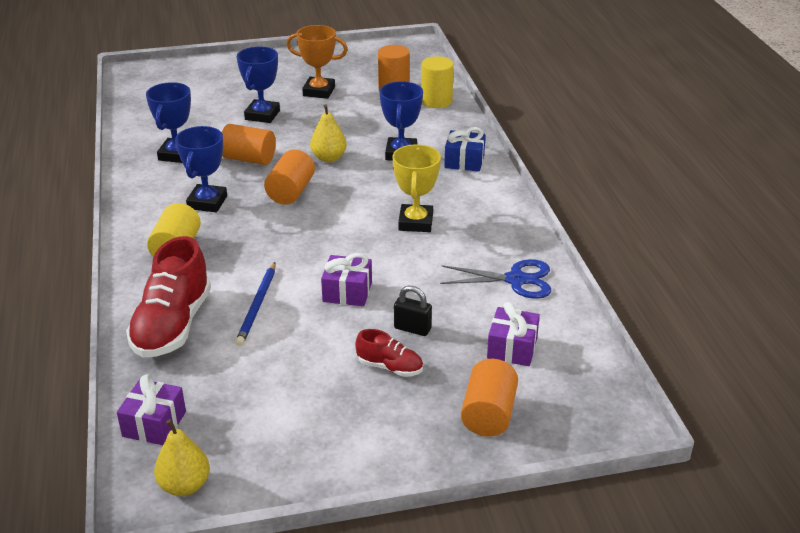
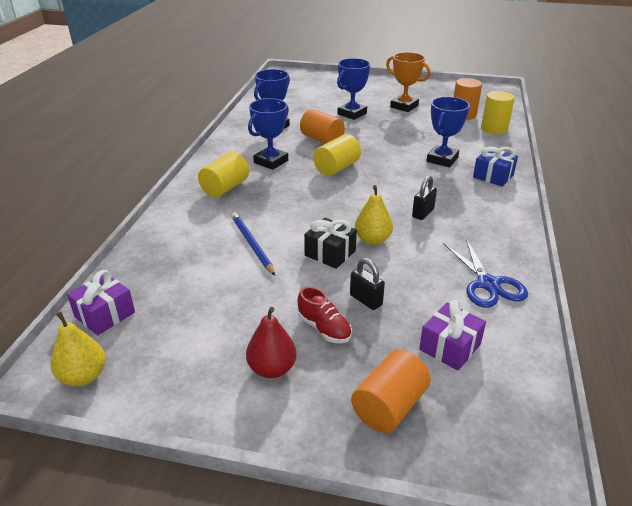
camera: 25 degrees right, 0 degrees up
(172, 325) = (179, 241): red shoe -> none
(257, 306) = (252, 244): blue pencil -> blue pencil turned 120 degrees clockwise
(291, 192) = (337, 168): orange cylinder -> yellow cylinder
(328, 158) = (382, 151): yellow pear -> yellow pear (372, 240)
(347, 292) = (330, 253): purple gift -> black gift
(365, 418) = (272, 369): none -> red pear
(415, 222) = (423, 213): yellow trophy -> black padlock
(516, 280) = (488, 284): blue scissors -> blue scissors turned 45 degrees clockwise

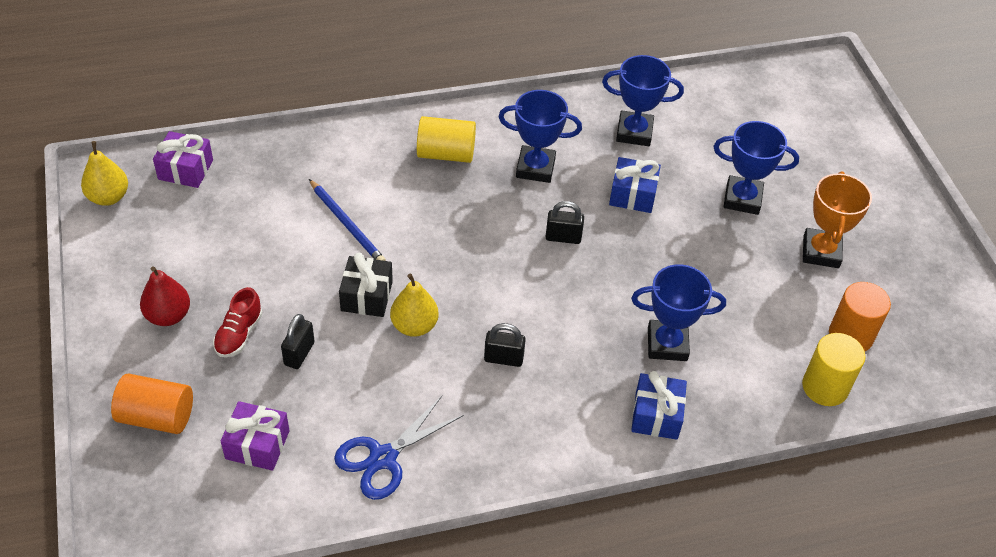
camera: 60 degrees right, 15 degrees up
(252, 244) = (347, 224): blue pencil -> blue pencil turned 105 degrees clockwise
(322, 139) = (632, 195): orange cylinder -> blue gift
(337, 168) = (563, 237): yellow cylinder -> black padlock

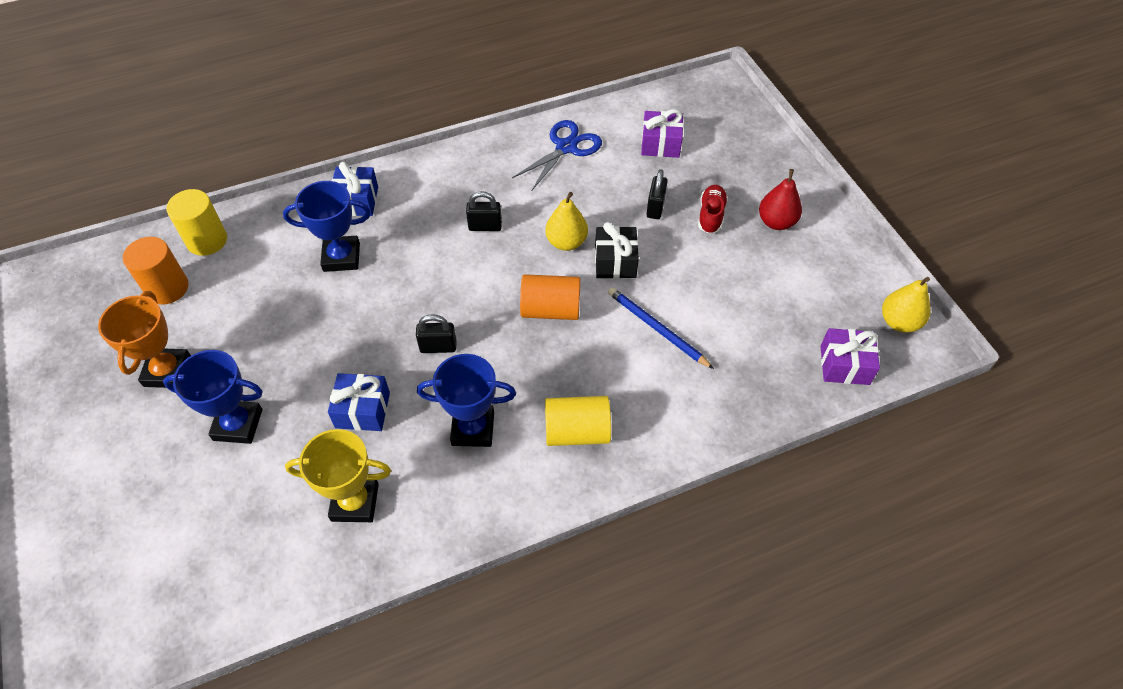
camera: 175 degrees right, 5 degrees up
(156, 416) = (742, 152): orange cylinder -> orange cylinder (550, 309)
(634, 132) = (355, 502): blue trophy -> yellow trophy

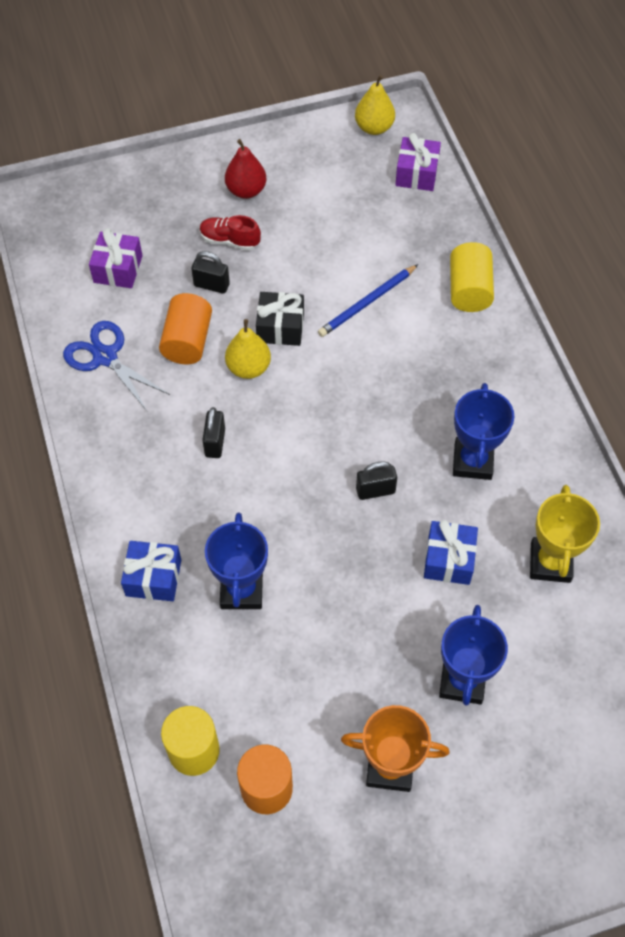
camera: 85 degrees left, 5 degrees up
(438, 347) = (375, 490): black padlock -> black padlock turned 75 degrees clockwise
(550, 309) = (336, 388): orange cylinder -> orange cylinder (187, 341)
(577, 431) = (478, 377): yellow cylinder -> yellow cylinder (469, 290)

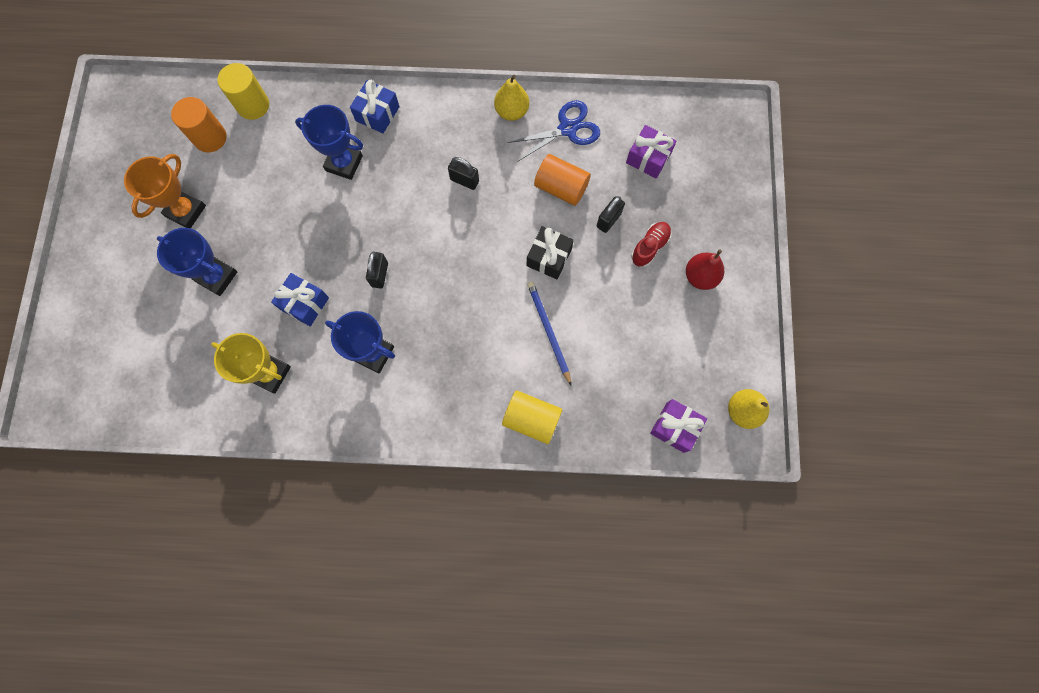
camera: 110 degrees right, 15 degrees up
(248, 368) = (520, 223): yellow pear -> yellow pear (511, 111)

